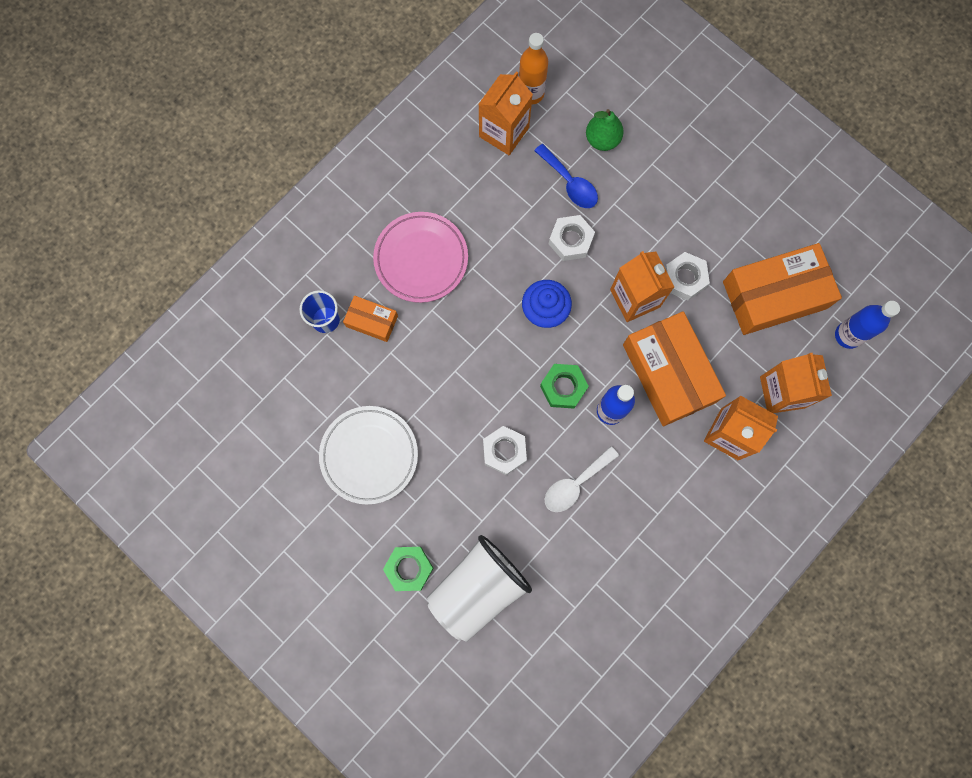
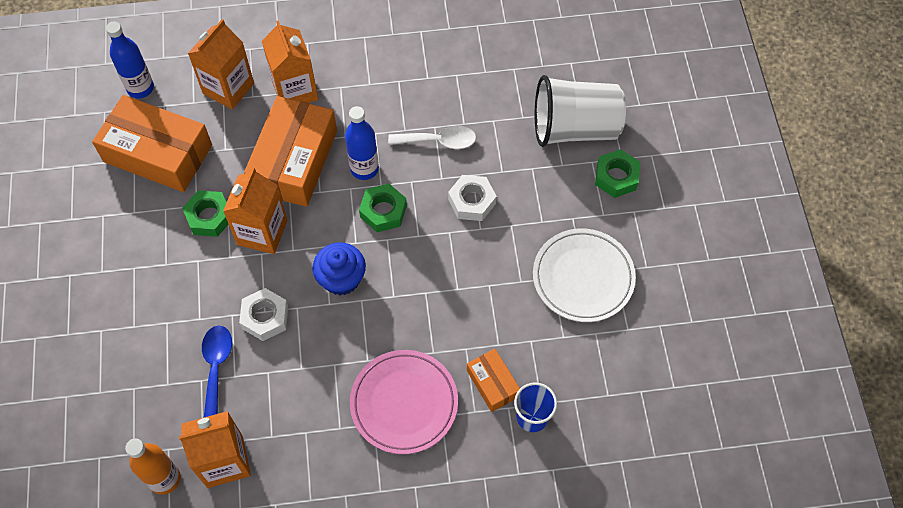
camera: 140 degrees left, 15 degrees down
(602, 139) = (150, 382): green pear -> none
(684, 278) = (209, 217): white nut -> green nut

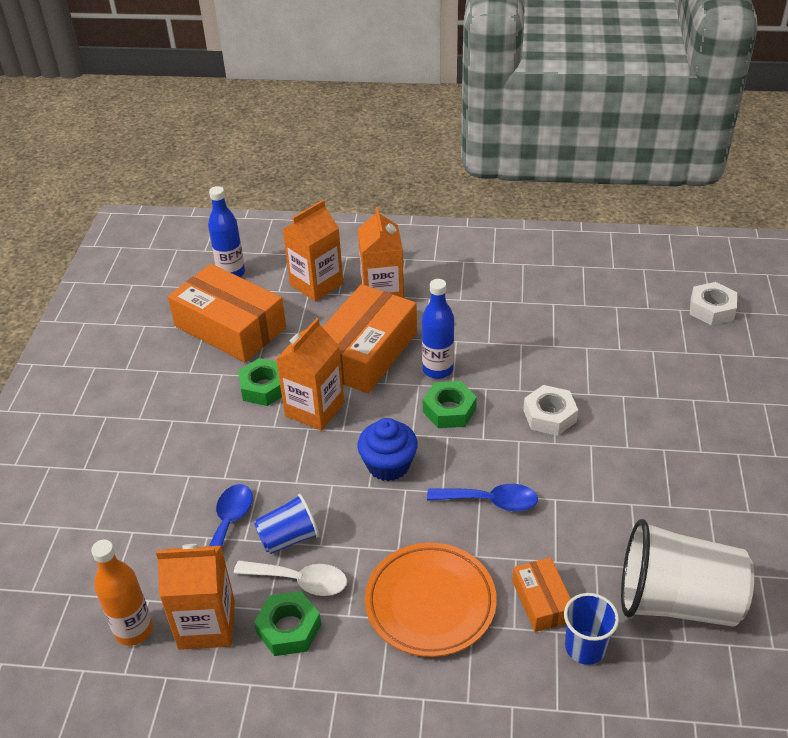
camera: 15 degrees right, 20 degrees down
(265, 317) = (295, 488): white nut -> white nut (711, 309)
(272, 367) = (288, 538): none -> blue cup
(404, 403) = (430, 603): pink plate -> orange plate
(436, 298) = (490, 501): none -> blue spoon
(439, 141) = (523, 357): white spoon -> white spoon (300, 581)
(574, 128) = (677, 366): white cup -> white cup (676, 601)
(583, 278) = (668, 509): white plate -> none
(616, 177) = (720, 418): green nut -> green nut (289, 629)

